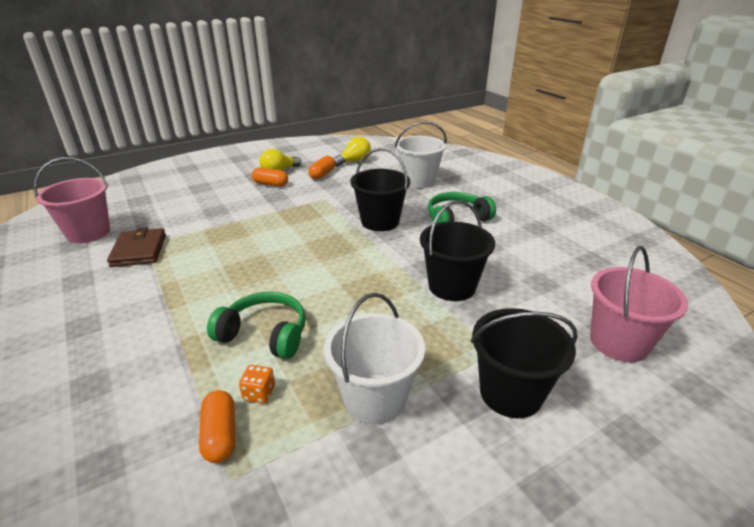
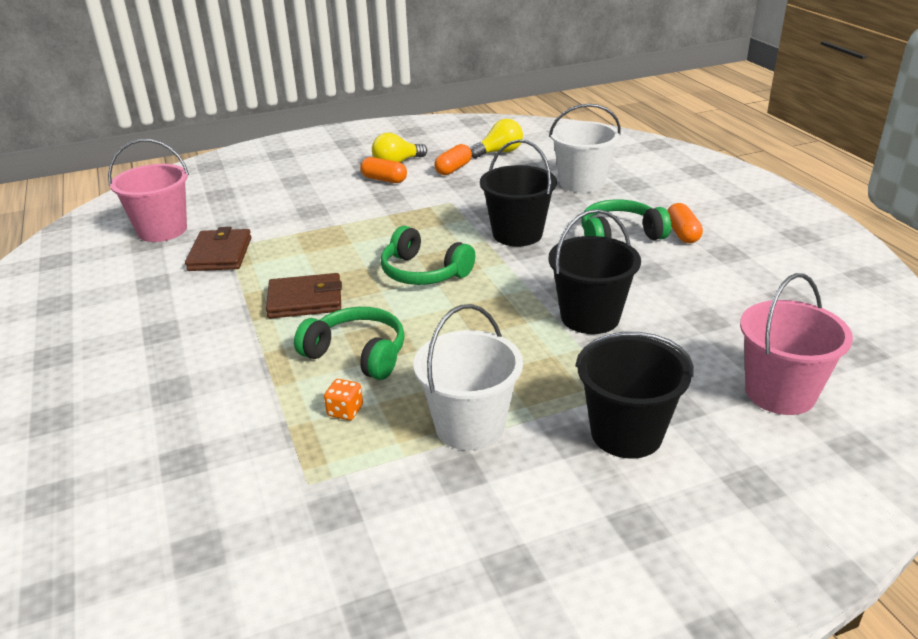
camera: 10 degrees right, 0 degrees up
(215, 287) = (305, 300): none -> brown wallet
(220, 435) = (301, 445): orange capsule -> orange capsule (682, 233)
(312, 257) = (423, 272): none -> green headphones

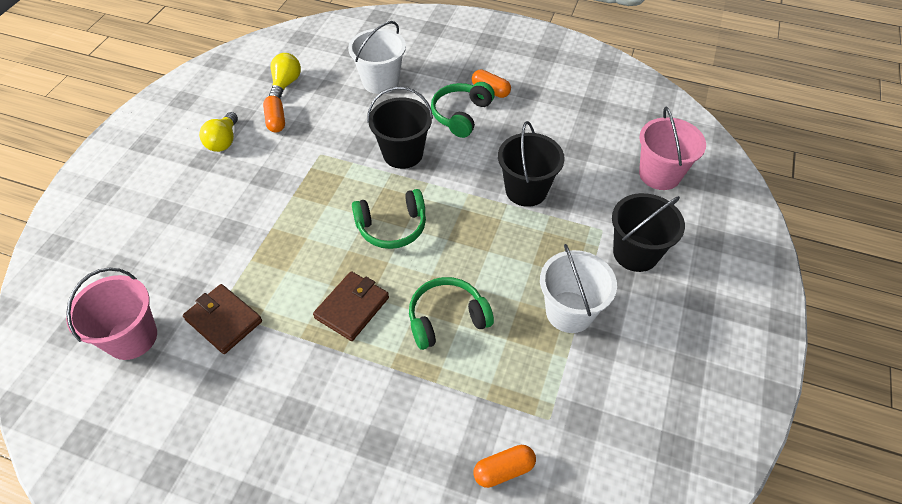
camera: 50 degrees left, 20 degrees up
(345, 411) = (499, 360): orange dice -> none
(384, 179) = (239, 164): orange capsule -> orange capsule (503, 470)

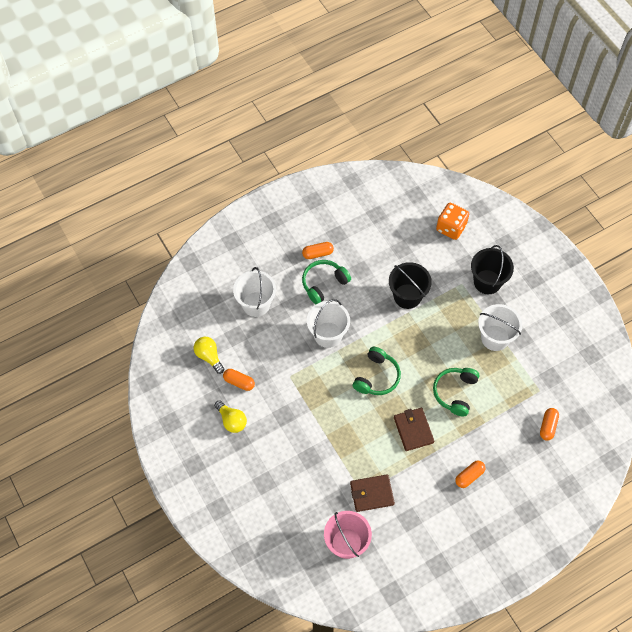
camera: 50 degrees left, 10 degrees up
(336, 417) = (469, 476): none -> orange capsule
(403, 154) = (328, 334): black bucket -> white bucket
(461, 115) = (323, 283): green headphones -> green headphones turned 75 degrees clockwise
(659, 174) = (451, 227): pink bucket -> orange dice

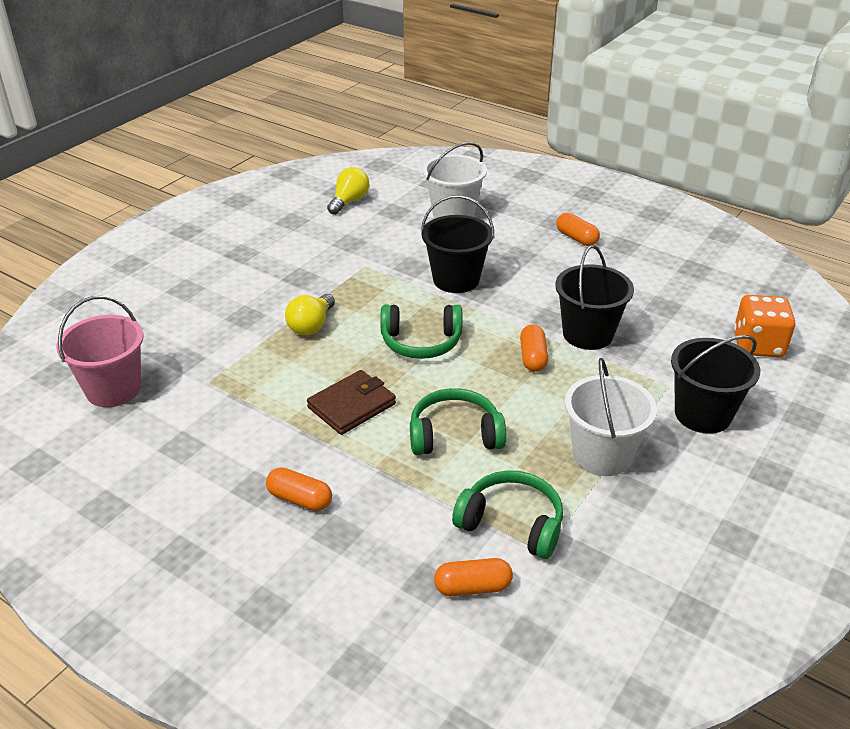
camera: 65 degrees right, 25 degrees down
(231, 420) = (267, 240): yellow light bulb -> yellow light bulb (311, 325)
(239, 382) = (327, 231): orange capsule -> orange capsule (533, 357)
(323, 283) = (534, 255): green headphones -> green headphones (512, 523)
(328, 334) = (456, 280): white bucket -> black bucket
(372, 494) = (211, 392): brown wallet -> none

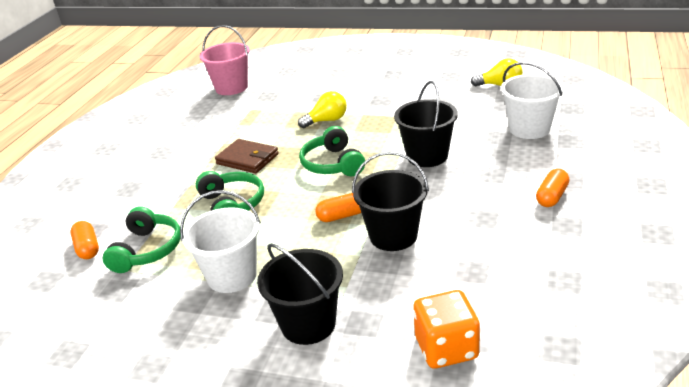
camera: 75 degrees right, 5 degrees down
(300, 499) = (154, 168): orange capsule -> none
(311, 325) = (327, 121): yellow light bulb -> yellow light bulb turned 150 degrees clockwise

